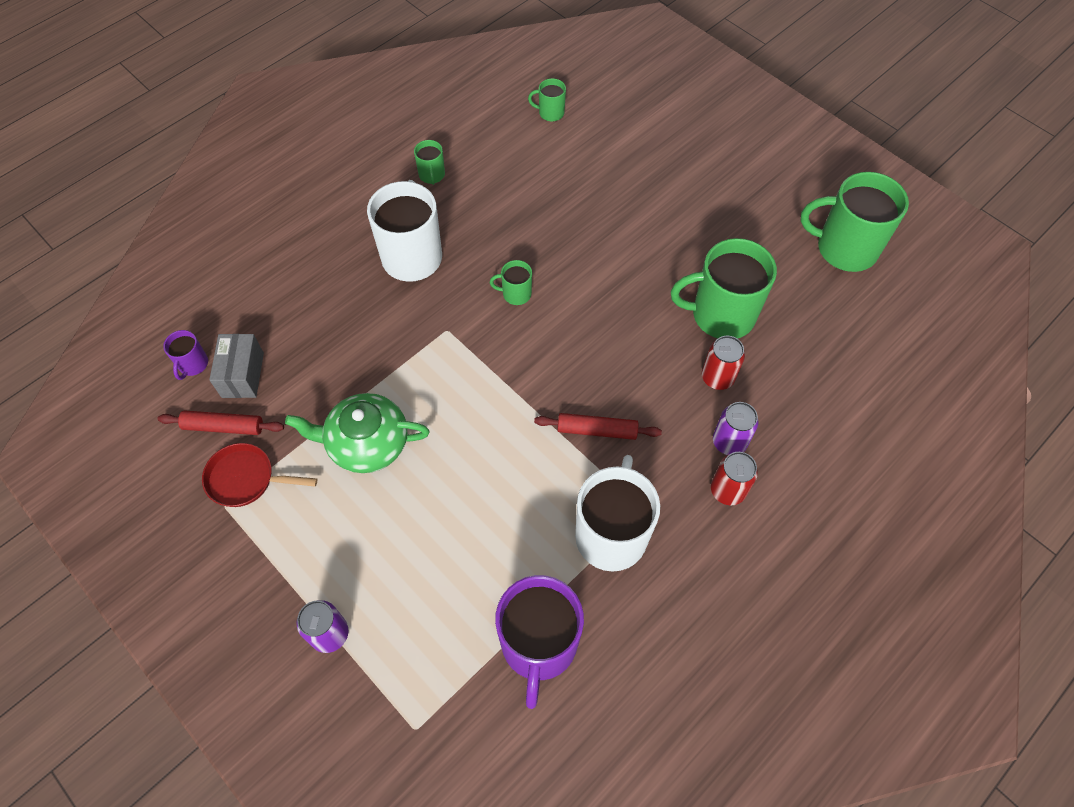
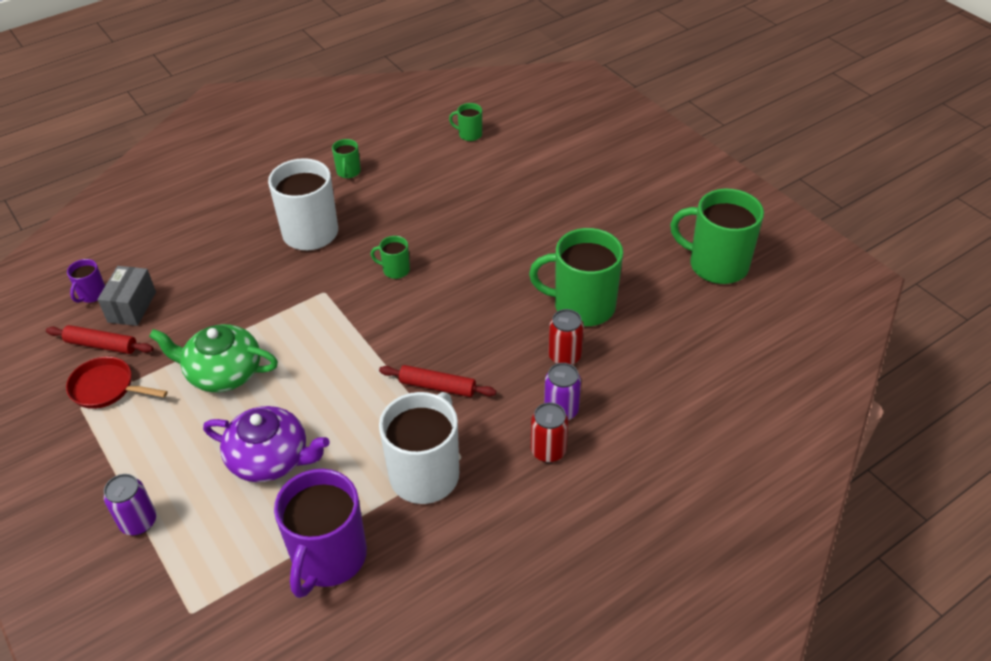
camera: 10 degrees right, 15 degrees down
(446, 539) = (270, 458): none -> purple teapot

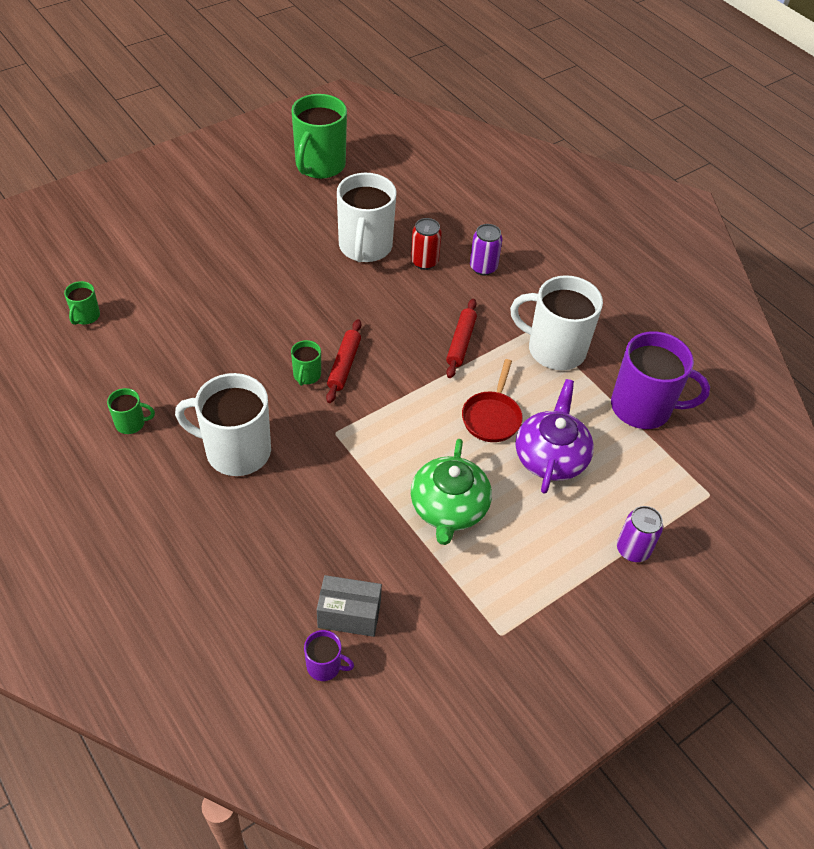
camera: 95 degrees left, 5 degrees up
(101, 345) = (411, 634): red rolling pin -> red rolling pin (344, 365)
(107, 388) = (474, 614): red pan -> red pan (492, 417)
(548, 451) = (524, 277): red can -> none
(582, 306) = (365, 247): green mug -> white mug

